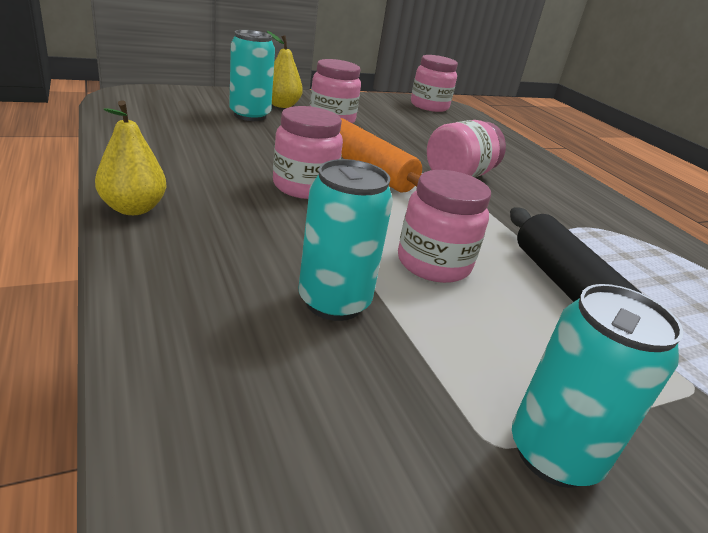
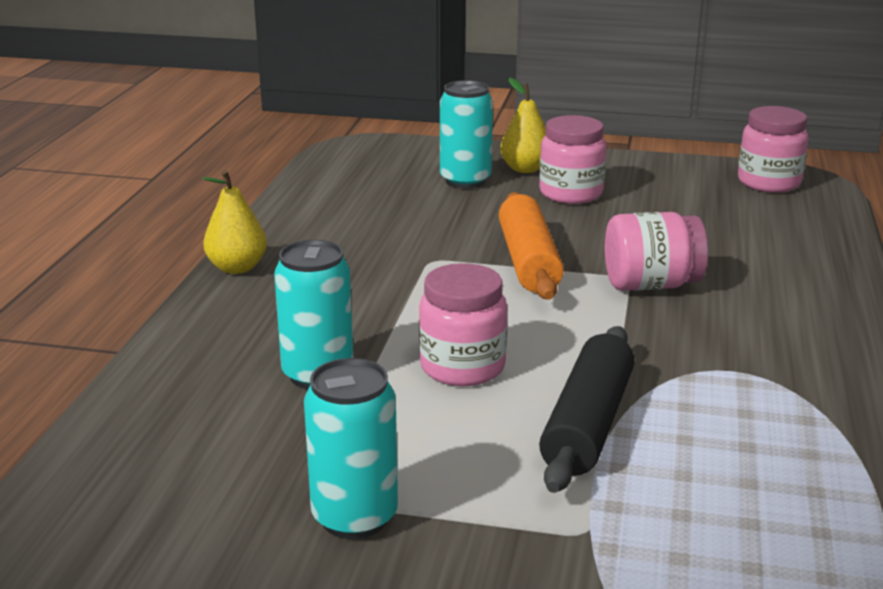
camera: 40 degrees right, 5 degrees down
(304, 187) = (424, 270): pink jar -> none

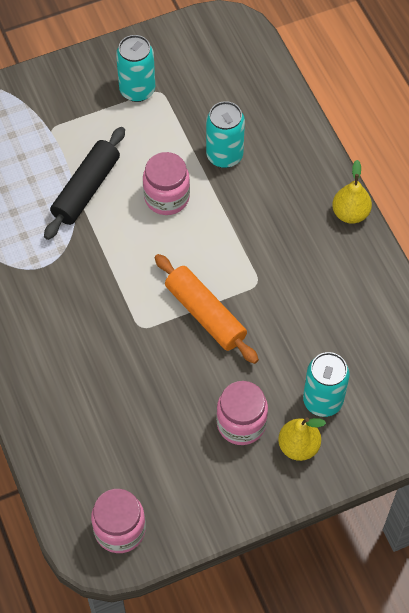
camera: 145 degrees right, 35 degrees up
(588, 424) = (86, 189): black rolling pin -> black rolling pin turned 45 degrees clockwise
(651, 285) = (123, 327): pink jar -> none

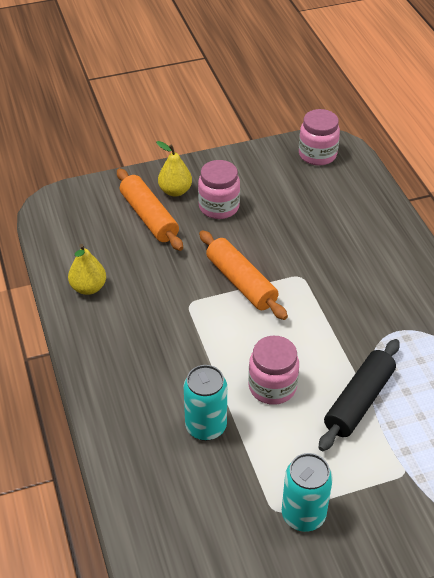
camera: 175 degrees left, 15 degrees down
(322, 400) = (149, 217): turquoise can -> orange rolling pin
(350, 213) = (84, 358): yellow pear -> yellow pear (88, 288)

